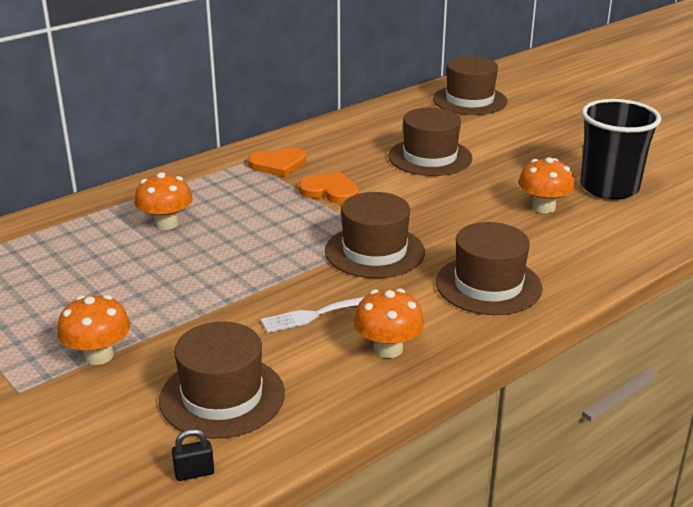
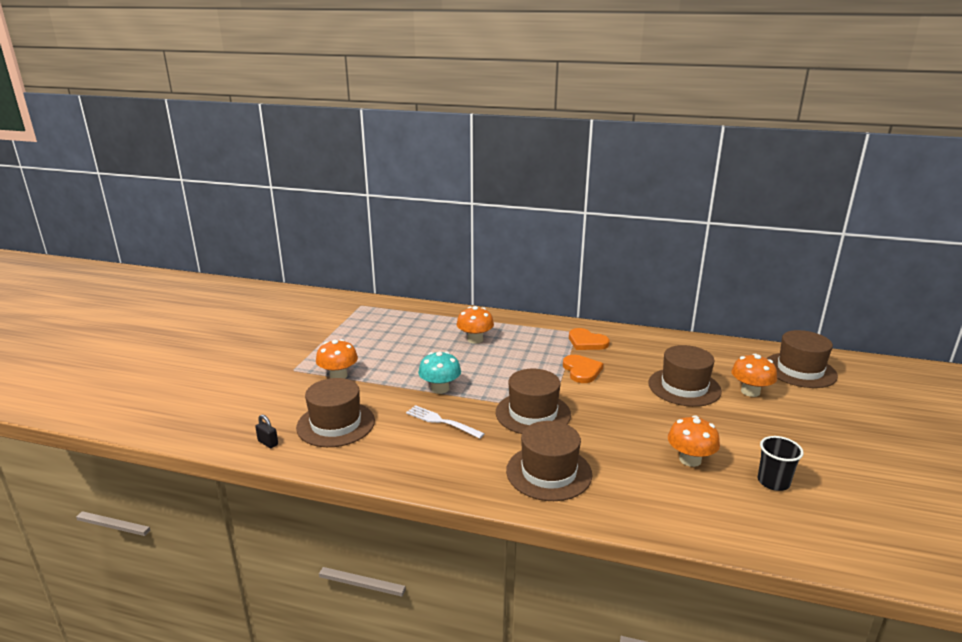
camera: 55 degrees right, 5 degrees down
(245, 289) = (440, 388): none -> turquoise mushroom
(388, 349) = (432, 460): orange mushroom -> orange mushroom (750, 391)
(609, 188) = (773, 482): black cup -> black cup, size x0.54

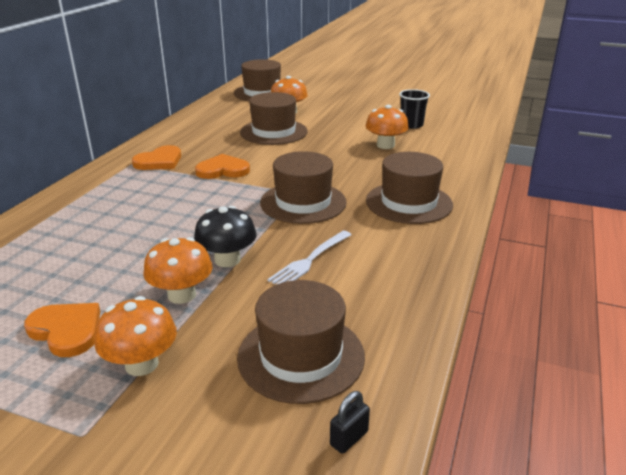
camera: 85 degrees left, 5 degrees up
(369, 351) = (66, 330): none -> orange heart
(440, 388) = (227, 260): turquoise mushroom -> black mushroom
(475, 339) = (101, 228): orange mushroom -> orange mushroom (181, 295)

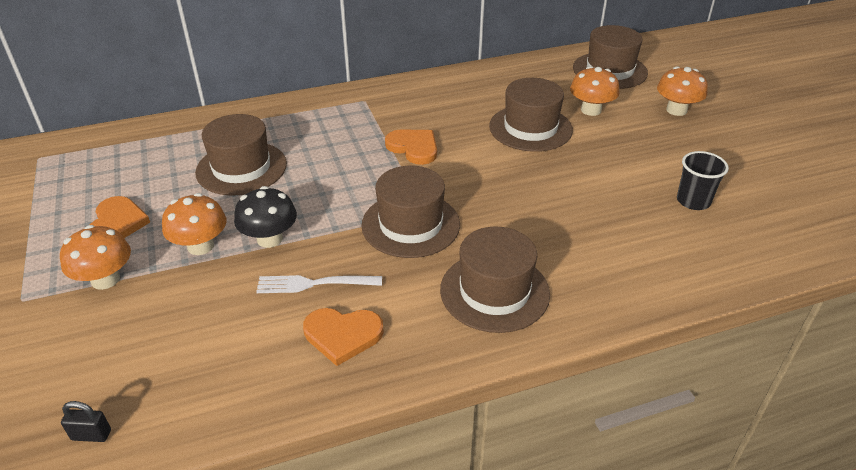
camera: 50 degrees right, 10 degrees up
(159, 161) = (386, 109): orange heart -> orange heart (342, 335)
(301, 356) = (171, 354): brown hat -> brown hat (241, 168)
(385, 145) = (608, 210): orange mushroom -> orange mushroom (676, 110)

